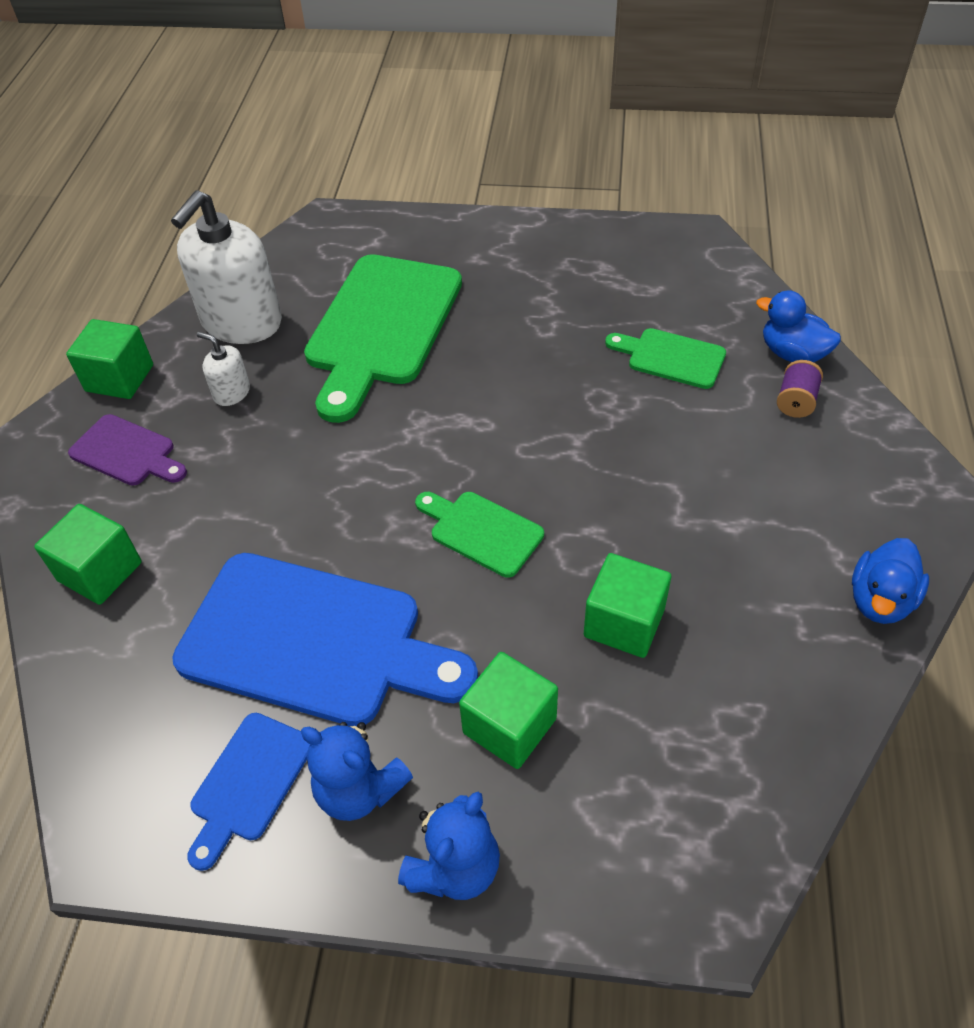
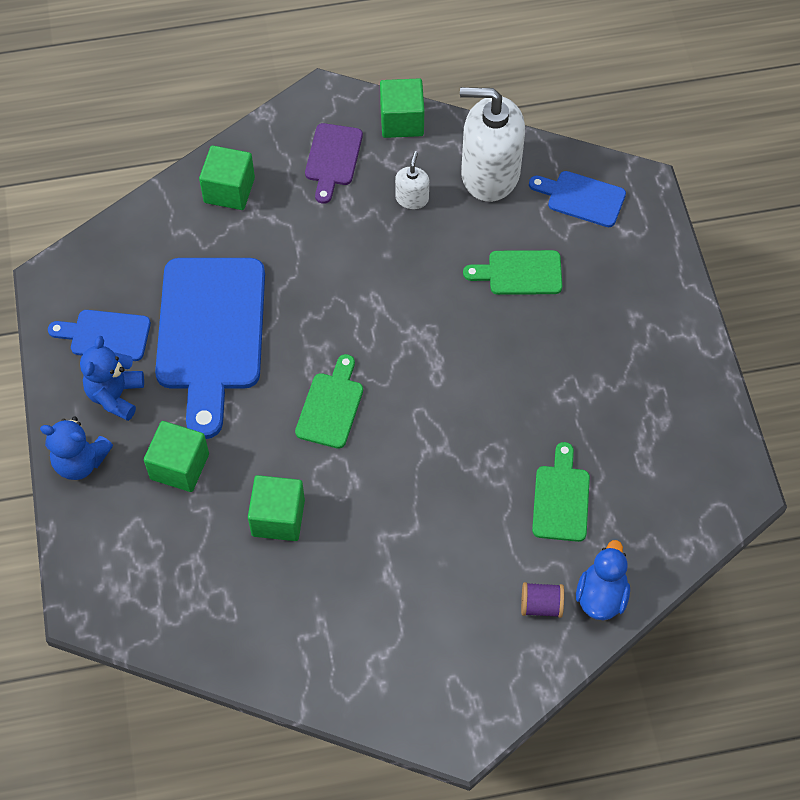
camera: 70 degrees right, 10 degrees up
(316, 262) = (581, 198): none -> blue cutting board
(382, 327) = (520, 273): green cutting board -> green cutting board, size x0.49
(880, 600) = (347, 689): blue duck -> none

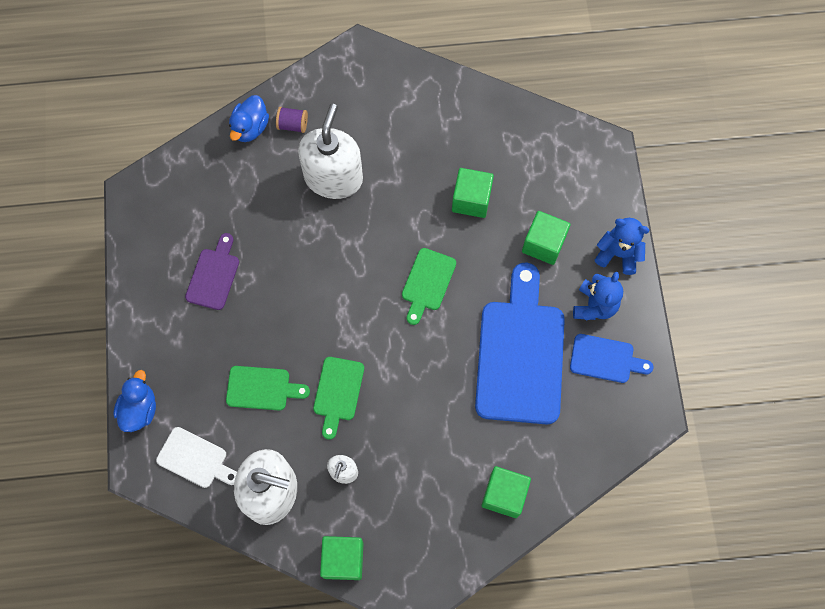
camera: 175 degrees left, 10 degrees up
(333, 158) = (410, 521): purple cutting board -> purple cutting board (214, 275)
(471, 533) = (333, 178): none -> white soap dispenser
(561, 498) = (265, 197): green cutting board -> green cutting board (338, 392)
(581, 198) = (195, 459): blue cutting board -> white cutting board
(658, 241) = (139, 409): none -> blue duck

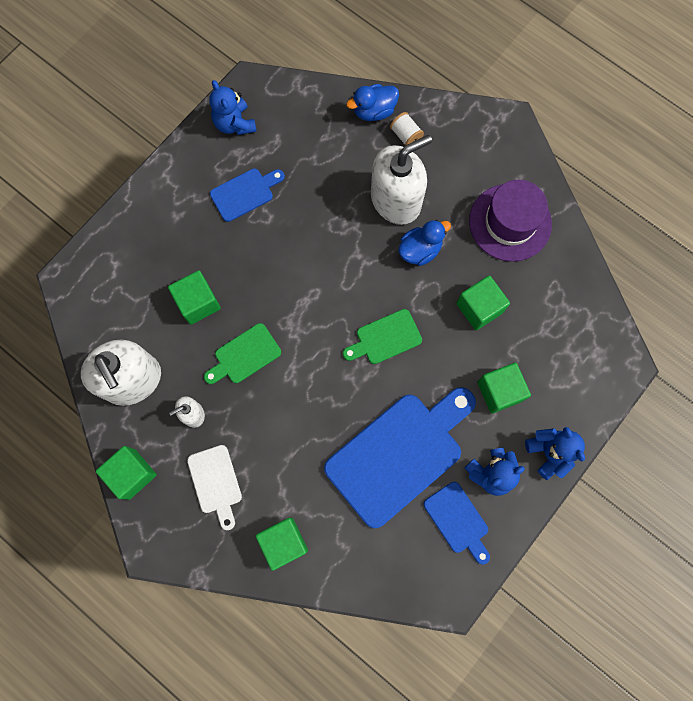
camera: 45 degrees right, 5 degrees up
(139, 409) = (107, 239): blue duck -> blue duck (420, 250)
(151, 231) = (234, 123): none -> blue teddy bear
(195, 459) = (108, 308): white cutting board -> white cutting board (216, 483)
(214, 275) = (245, 193): purple cutting board -> blue cutting board
(262, 388) = (198, 303): green cutting board -> green cube
(293, 125) = (405, 135): purple spool -> white spool
(431, 120) = (510, 222): none -> purple hat

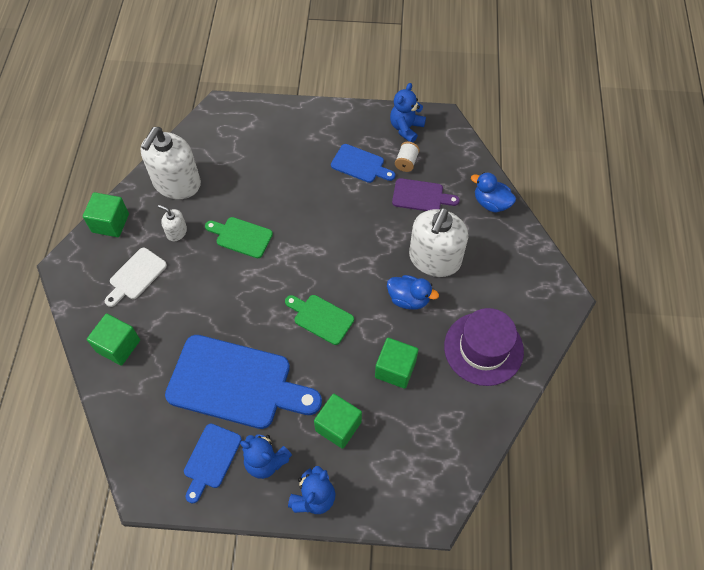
camera: 55 degrees right, 15 degrees down
(198, 303) = (259, 186): green cube -> none
(321, 164) = (421, 196): none -> purple cutting board
(396, 200) = (434, 259): white soap dispenser -> white soap dispenser turned 90 degrees clockwise
(405, 135) = (490, 234): white spool -> white spool (406, 162)

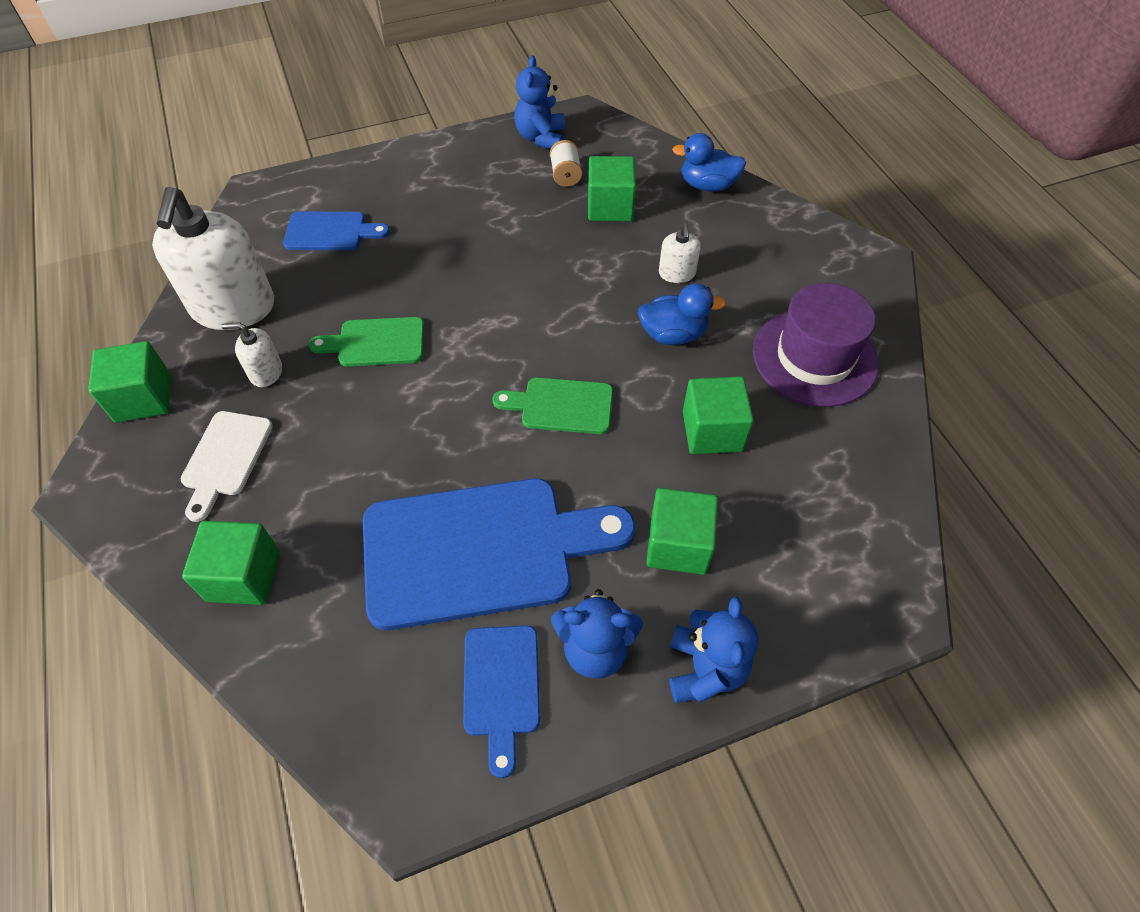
camera: 25 degrees left, 5 degrees down
(360, 164) = (503, 197): blue cutting board -> blue cutting board (330, 232)
(421, 196) = (610, 207): purple cutting board -> green cube
(434, 259) = (677, 273): white soap dispenser -> white soap dispenser, size x0.45

